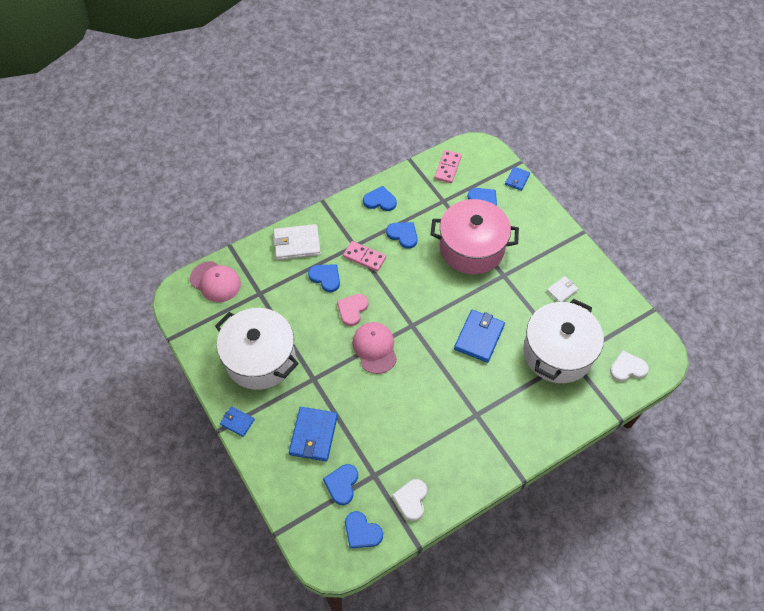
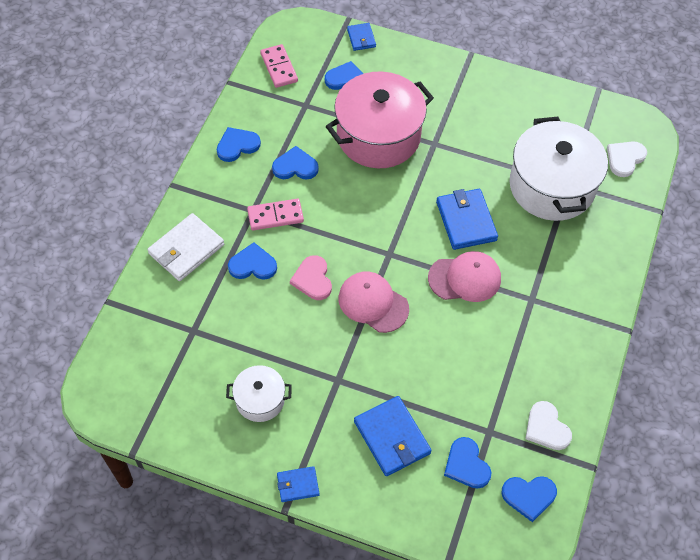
camera: 40 degrees left, 0 degrees up
(215, 282) = (129, 352): pink cap -> pink cap (465, 278)
(260, 358) = (260, 400): white pot -> white pot, size x0.50
(562, 290) = (502, 123): white wallet -> none

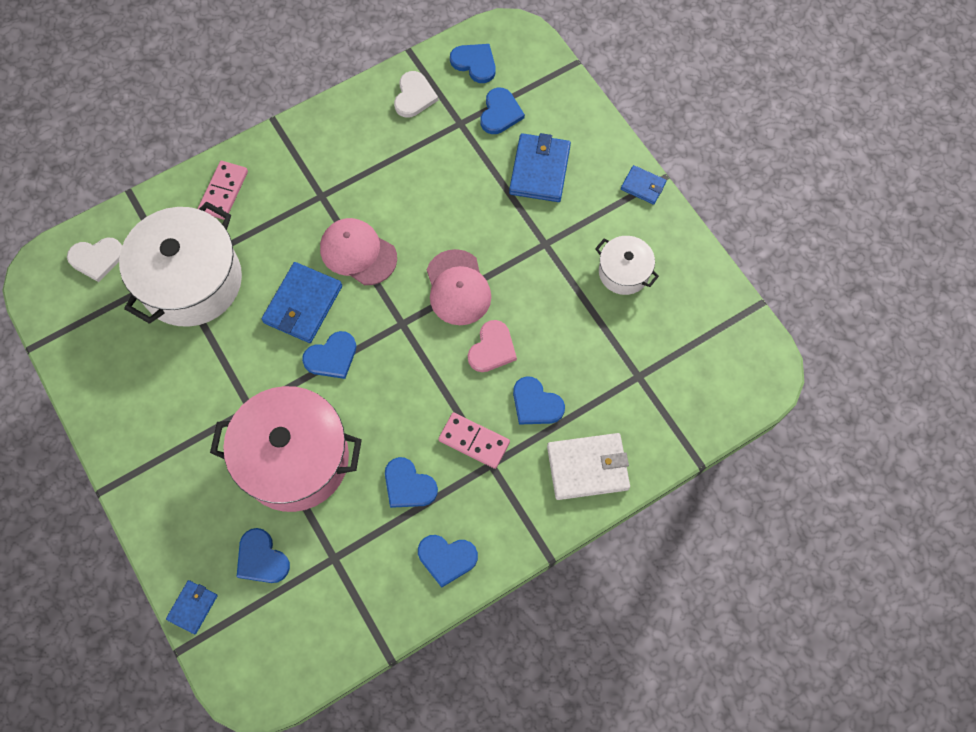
camera: 140 degrees left, 10 degrees up
(279, 67) = (318, 635): pink domino -> pink domino (223, 191)
(414, 203) = (332, 357): none -> blue heart

